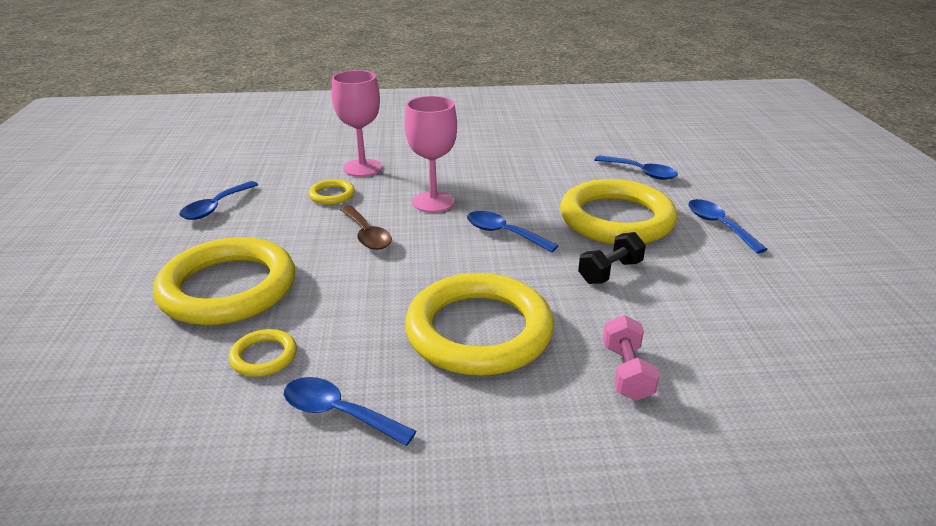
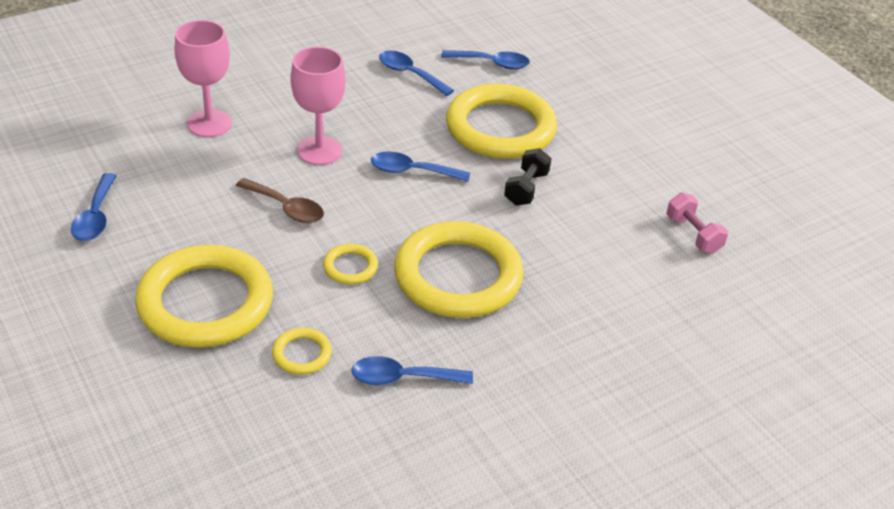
camera: 30 degrees left, 10 degrees up
(332, 195) = (208, 168): yellow ring -> yellow ring (350, 267)
(626, 372) = (586, 277): pink dumbbell -> pink dumbbell (693, 235)
(718, 225) = (587, 113): blue spoon -> blue spoon (409, 74)

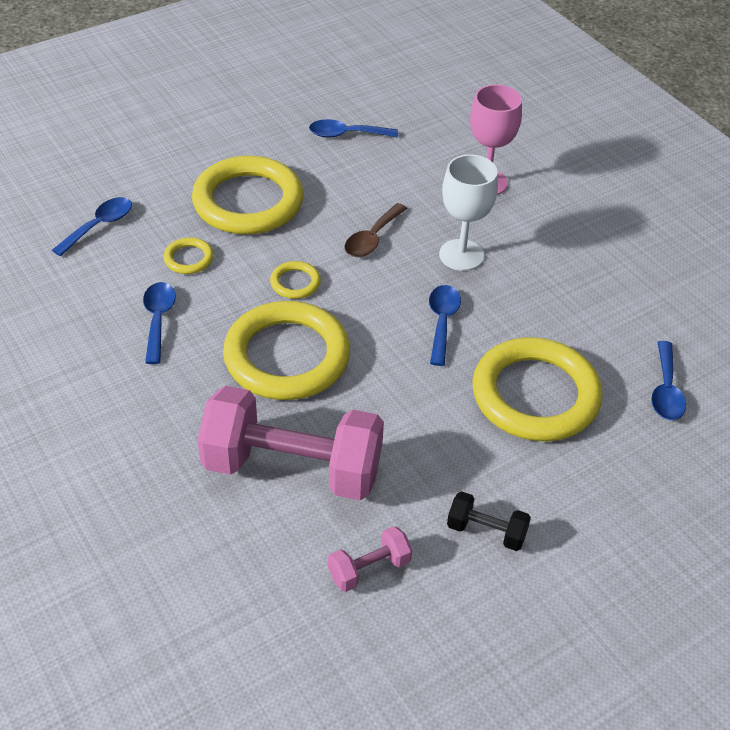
camera: 90 degrees right, 5 degrees up
(319, 150) = (461, 255): pink goblet -> white goblet
(409, 74) = (617, 318): blue spoon -> blue spoon (99, 226)
(526, 188) = (429, 414): black dumbbell -> black dumbbell (486, 531)
(597, 276) = (292, 468): none -> pink dumbbell

